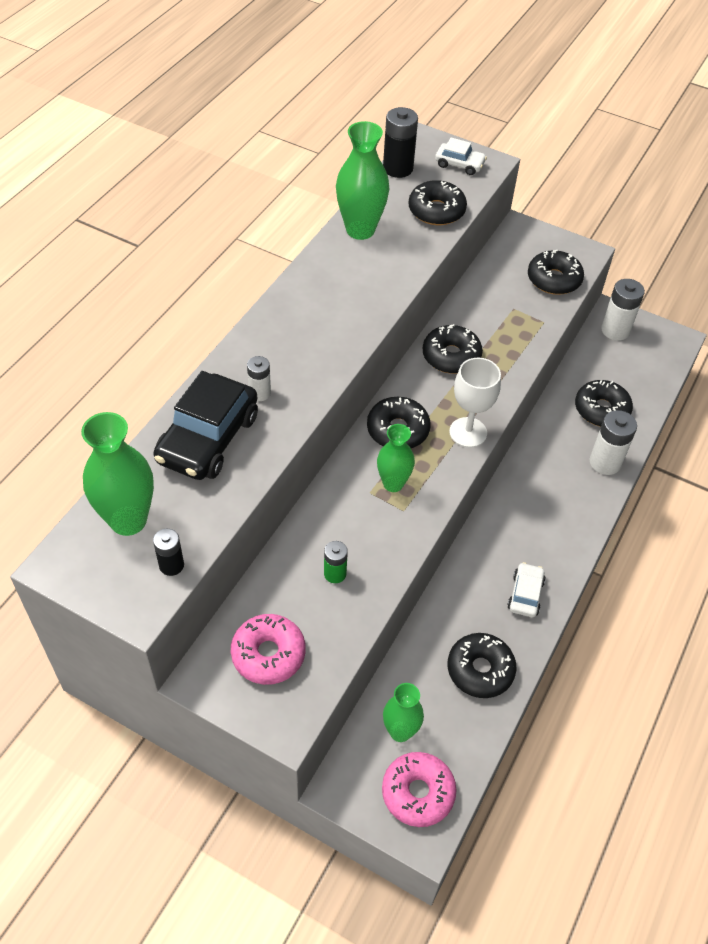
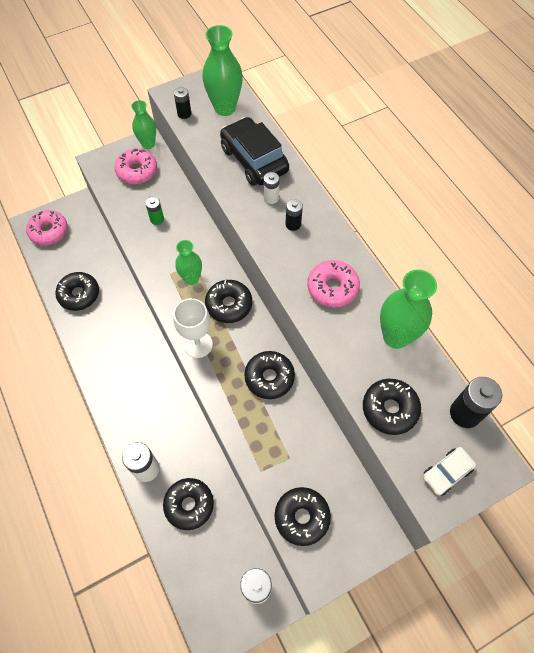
camera: 125 degrees right, 10 degrees up
(284, 356) = (293, 224): none -> black battery
(343, 292) = (332, 288): none -> pink donut
(400, 731) = (81, 241): green vase -> green vase (148, 144)
(525, 594) = (99, 347): white car -> none

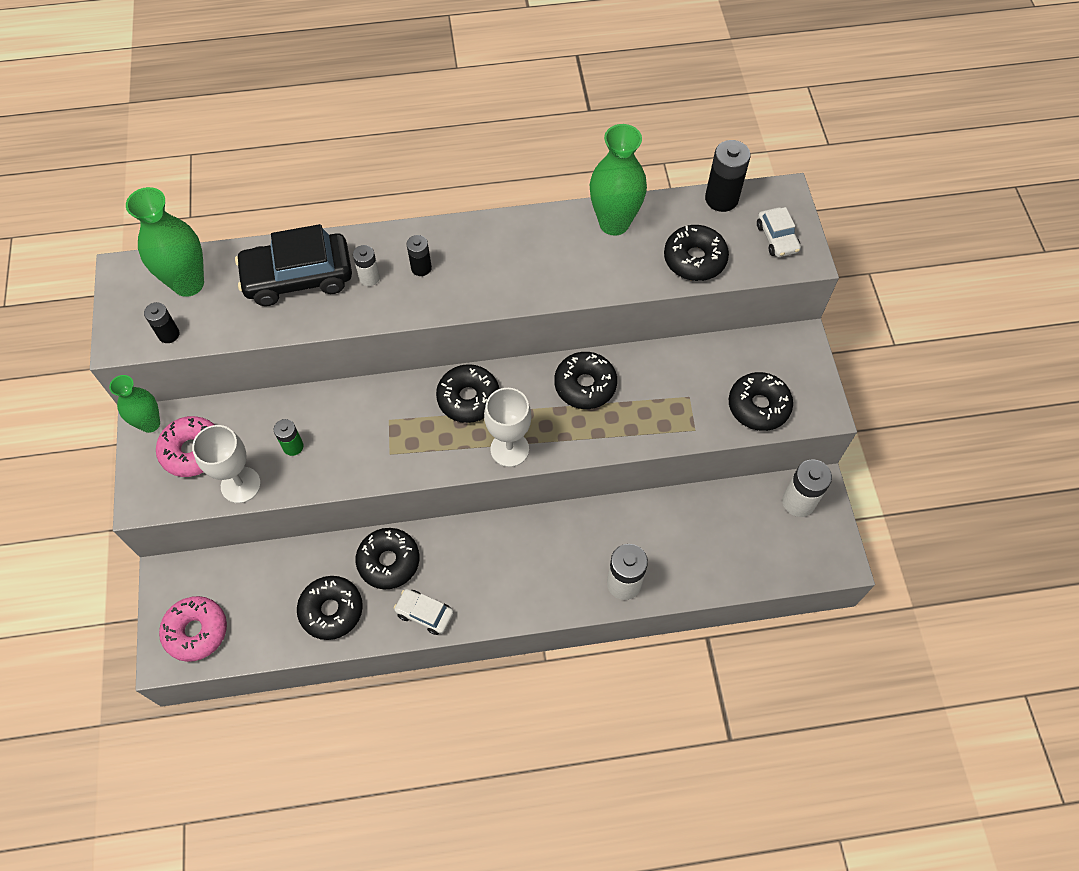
camera: 70 degrees left, 0 degrees up
(90, 347) = (424, 614): none -> white car
(122, 203) = (240, 485): none -> white goblet
(189, 505) = (685, 546): black donut -> black donut (389, 561)
(191, 279) = (410, 430): green vase -> none
(332, 288) = (528, 259): pink donut -> none

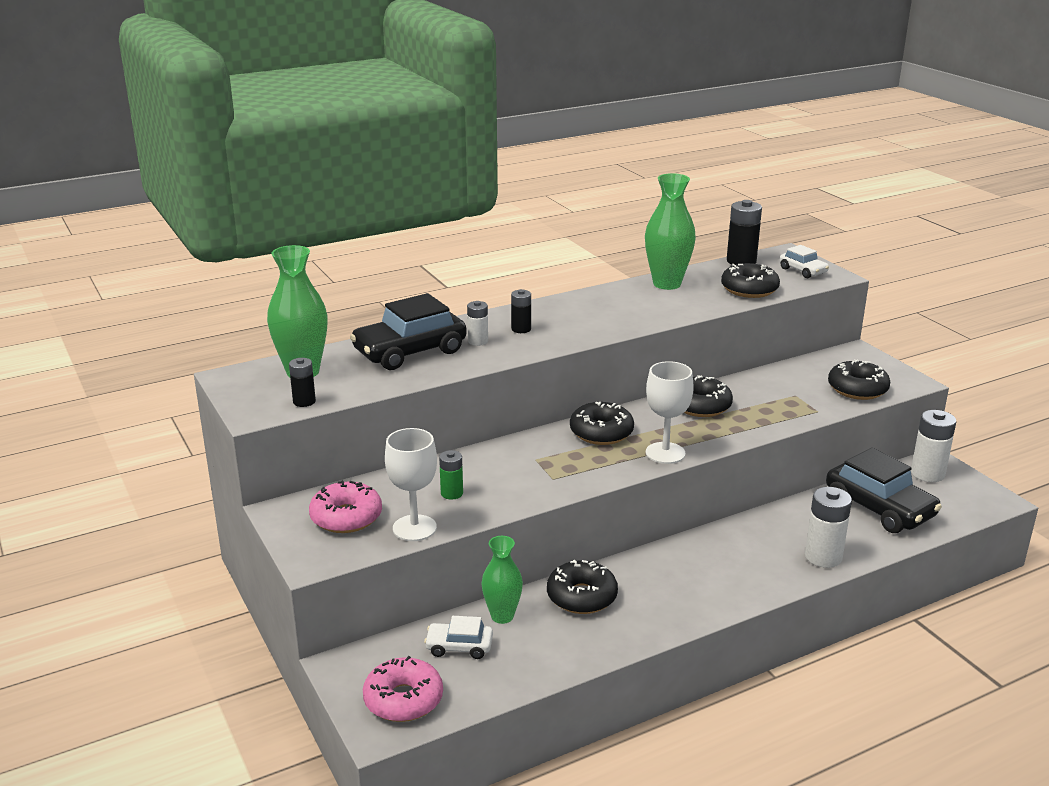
camera: 20 degrees left, 35 degrees down
(150, 423) = (287, 509): green vase -> green vase (502, 616)
(331, 610) = (546, 646): black donut -> none
(424, 614) = (647, 624): white car -> white car (459, 647)
(718, 535) = (879, 508): none -> black car

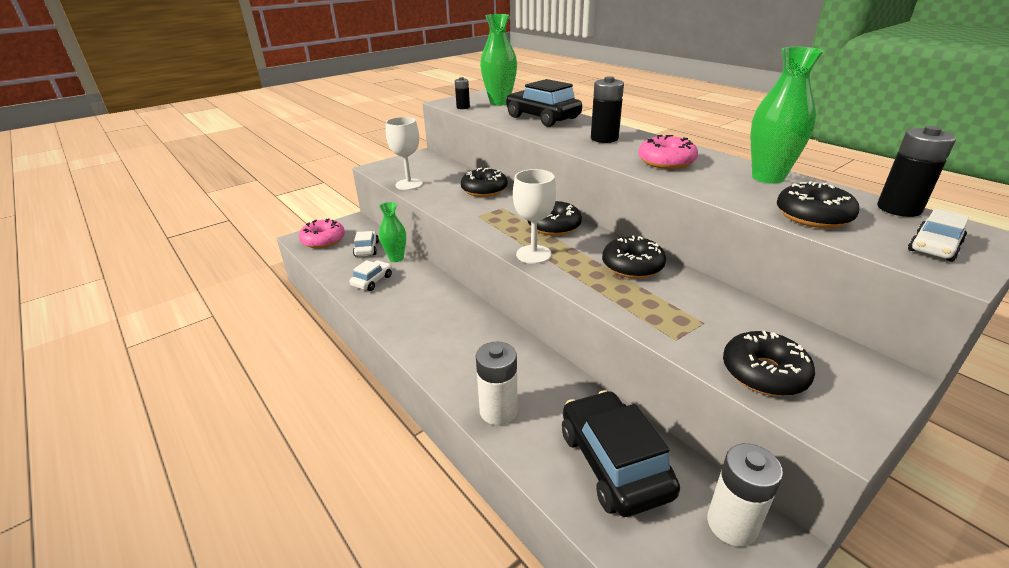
camera: 80 degrees right, 5 degrees up
(346, 517) = (418, 168): pink donut -> pink donut (666, 161)
(452, 493) = (449, 189): green battery -> none
(478, 341) = (572, 130): white battery -> none
(521, 329) = (604, 138): black battery -> black battery, size x1.70
(561, 639) = (372, 281): none -> white car
(581, 596) = (419, 283): black donut -> black donut (484, 190)
(879, 508) = (613, 463): black car -> black car turned 120 degrees clockwise

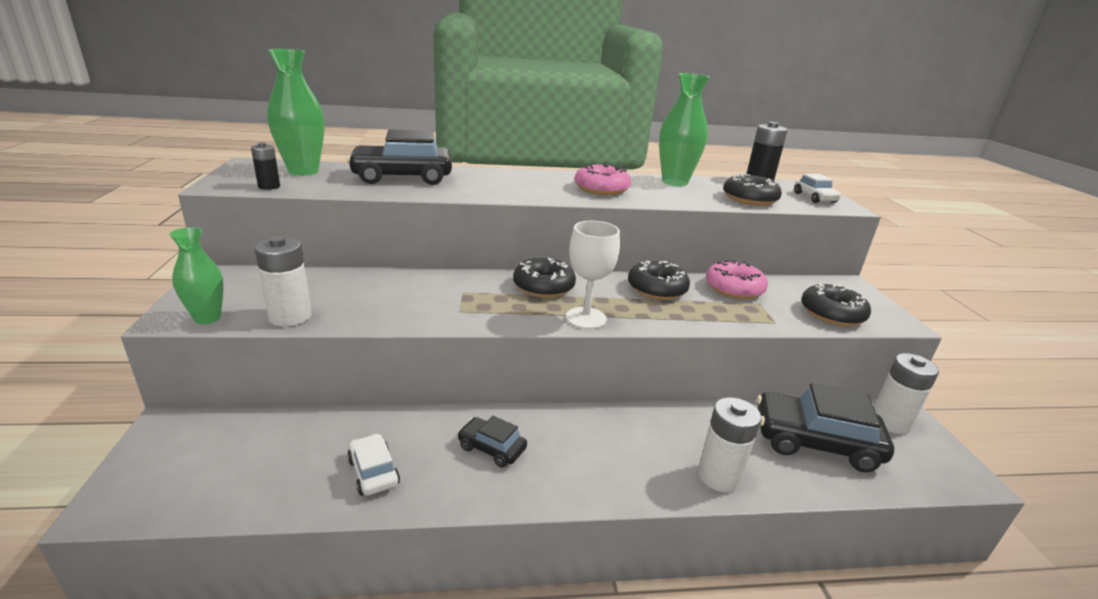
camera: 60 degrees left, 5 degrees down
(323, 240) = (168, 481): pink donut -> pink donut (734, 289)
(367, 249) = (277, 444): white car -> none
(396, 258) = (347, 428): green vase -> green vase (207, 318)
(409, 184) = (290, 316): white goblet -> white battery
(426, 306) = (491, 448): none -> black car
(484, 190) = (402, 283): black donut -> none
(604, 138) = (512, 183): black battery -> none

